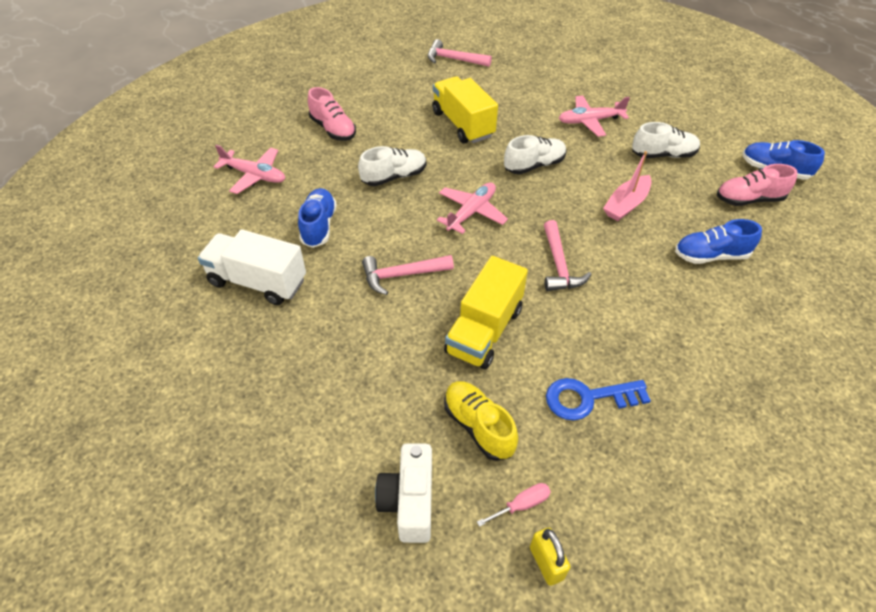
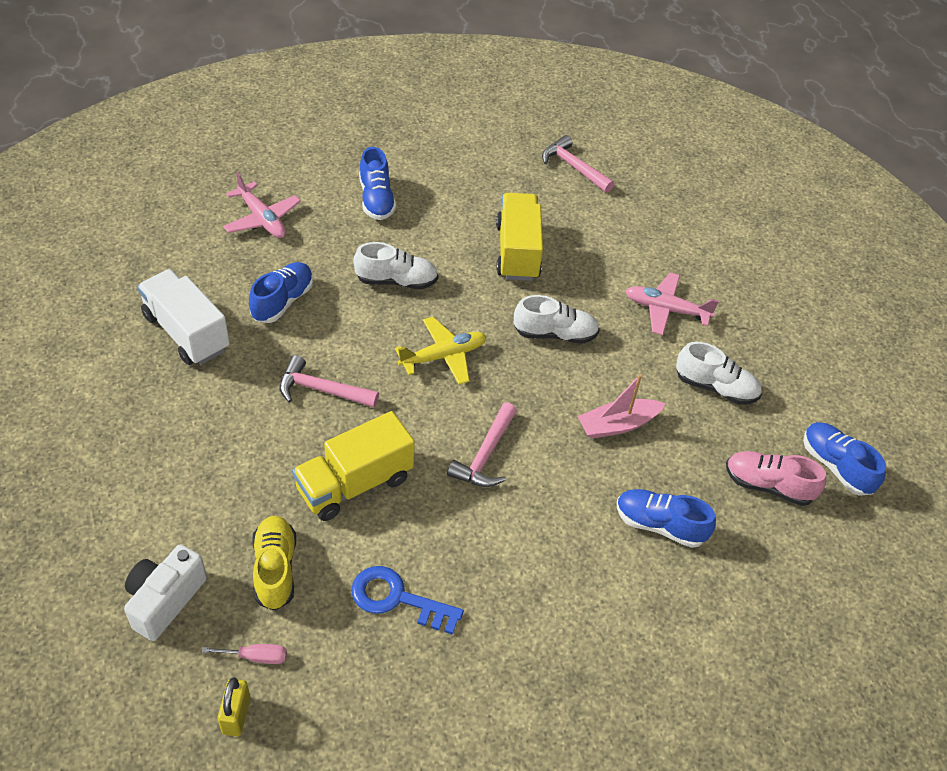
camera: 25 degrees right, 0 degrees up
(333, 129) = (376, 199): pink shoe -> blue shoe
(471, 212) = (443, 356): pink plane -> yellow plane

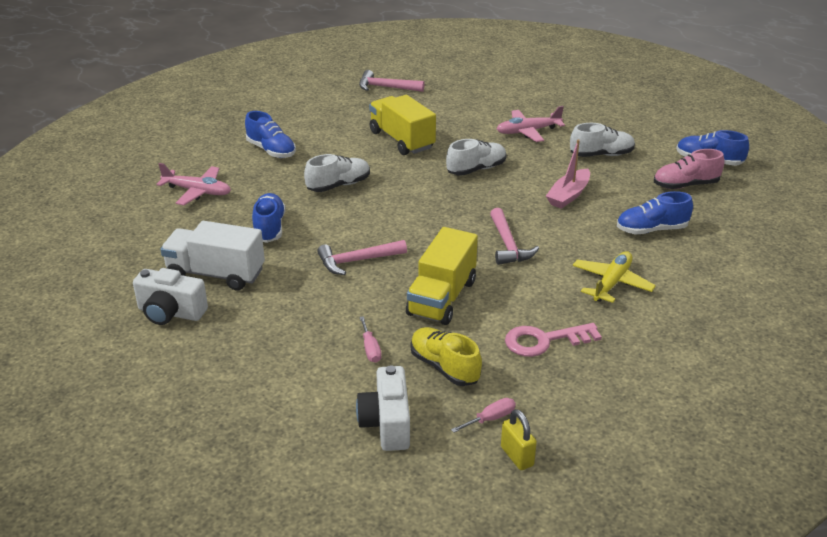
camera: 30 degrees left, 15 degrees down
(111, 357) = (170, 313): none -> white camera
(232, 505) = (370, 349): none -> pink screwdriver
(397, 599) = (544, 341): blue key -> pink key
(443, 356) = (419, 209): yellow plane -> yellow plane (611, 283)

